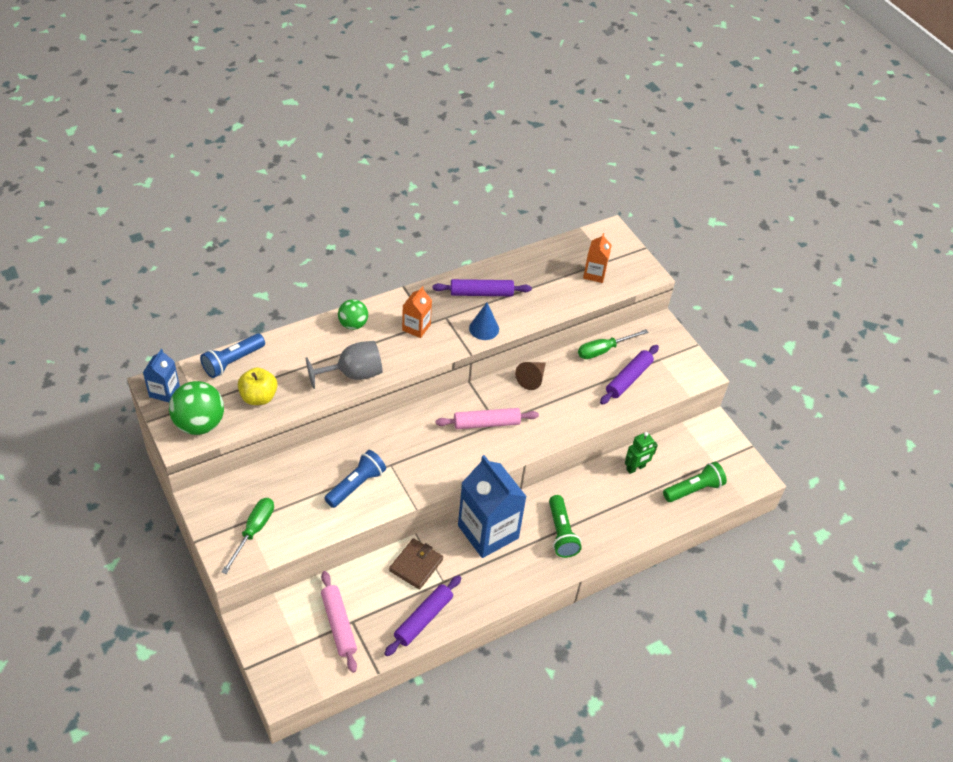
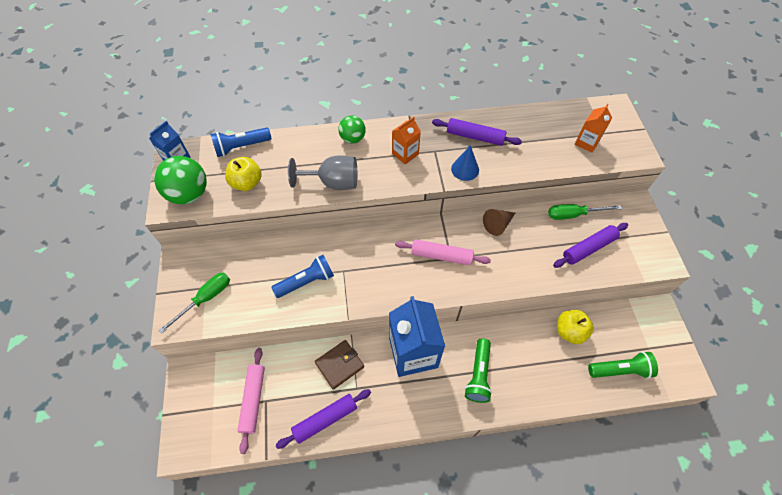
camera: 25 degrees right, 10 degrees up
(635, 468) = (569, 331): green robot -> yellow apple

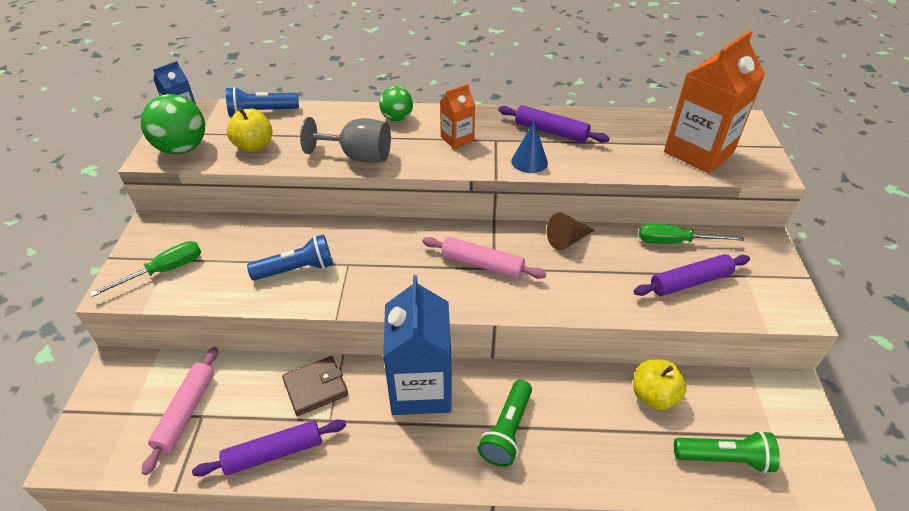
camera: 10 degrees right, 15 degrees down
(587, 142) = (698, 152): orange carton -> orange carton, size x2.01

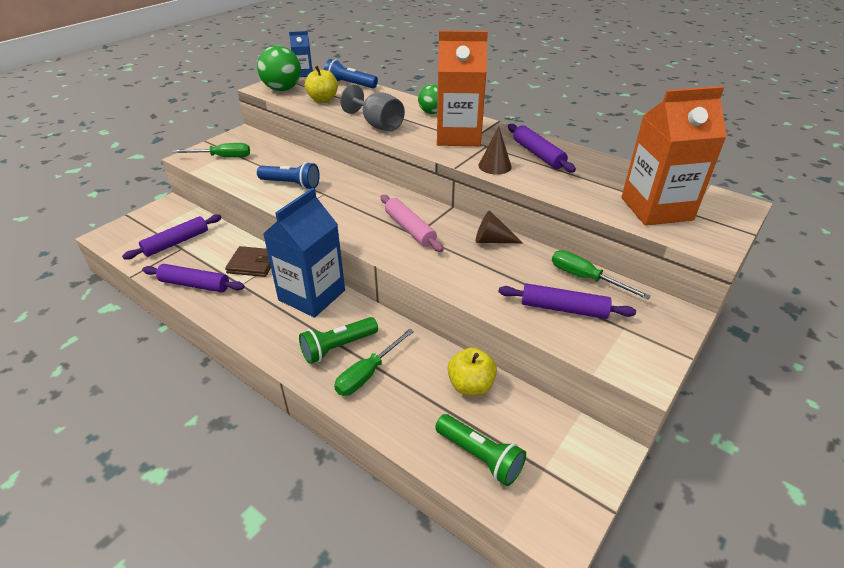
camera: 35 degrees right, 5 degrees down
(186, 412) = (176, 242): pink rolling pin -> purple rolling pin
(457, 139) = (458, 136): orange carton -> orange carton, size x2.01
(529, 161) = (494, 166): blue cone -> brown cone
(562, 441) = (367, 374): none -> green screwdriver

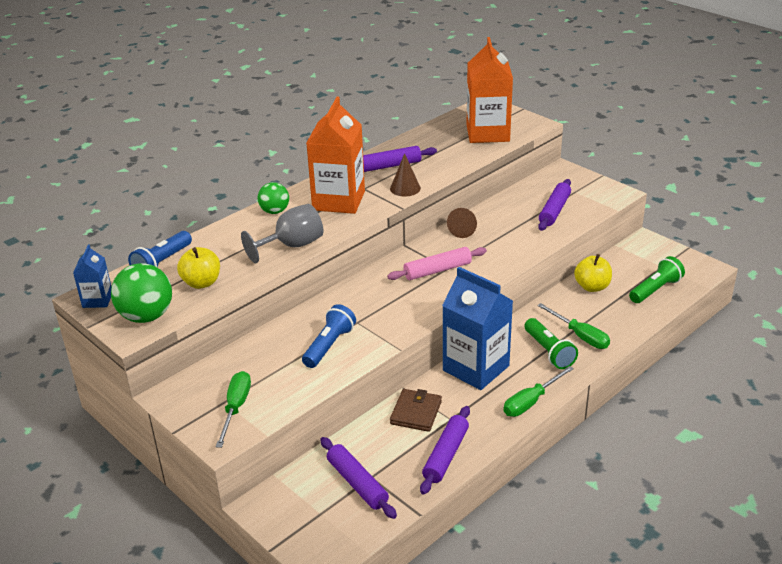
camera: 80 degrees left, 5 degrees down
(585, 278) = (519, 196): green screwdriver -> green screwdriver (531, 402)

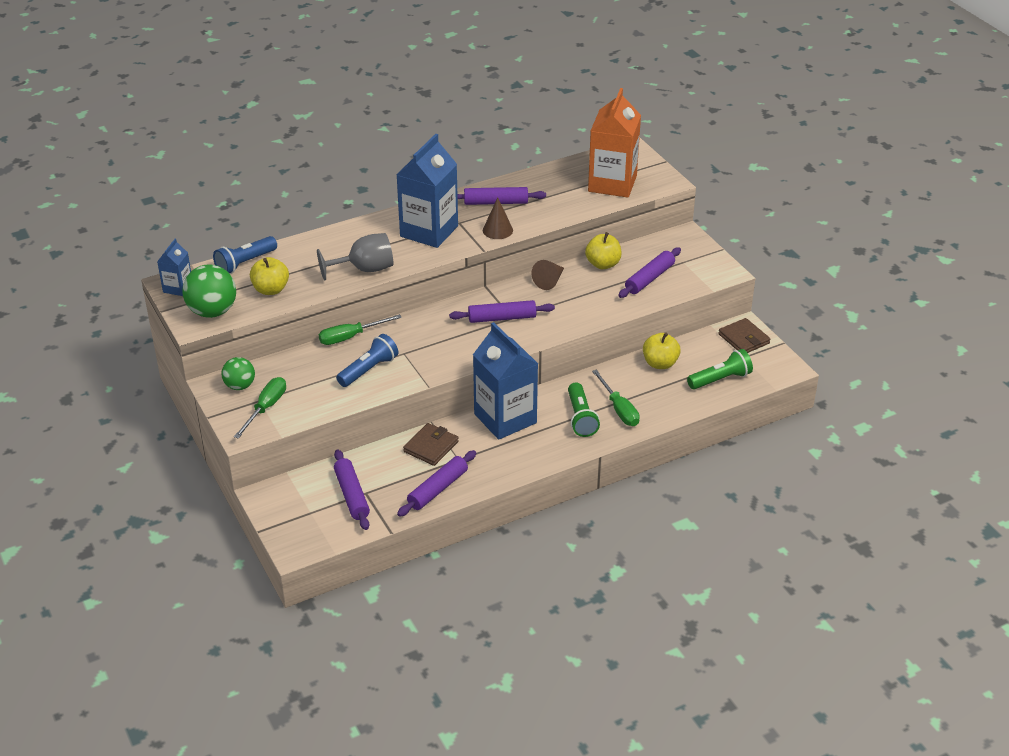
camera: 15 degrees right, 5 degrees up
(274, 211) = (365, 231): green ball -> green ball (240, 386)
(339, 201) = (429, 231): orange carton -> blue carton
(437, 270) = (502, 318): pink rolling pin -> purple rolling pin
(504, 206) = (603, 264): none -> yellow apple
(531, 402) = (537, 460): green screwdriver -> green screwdriver (350, 337)
(652, 251) = (744, 339): none -> brown wallet

